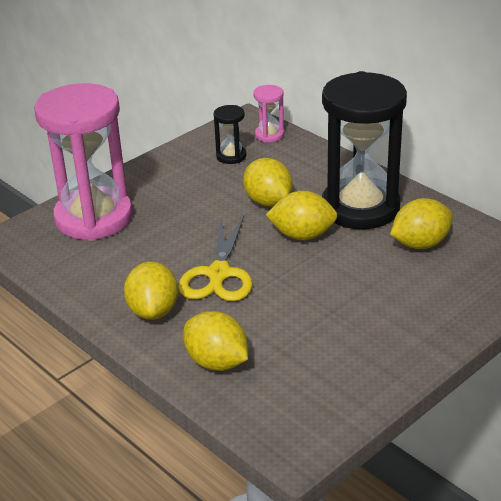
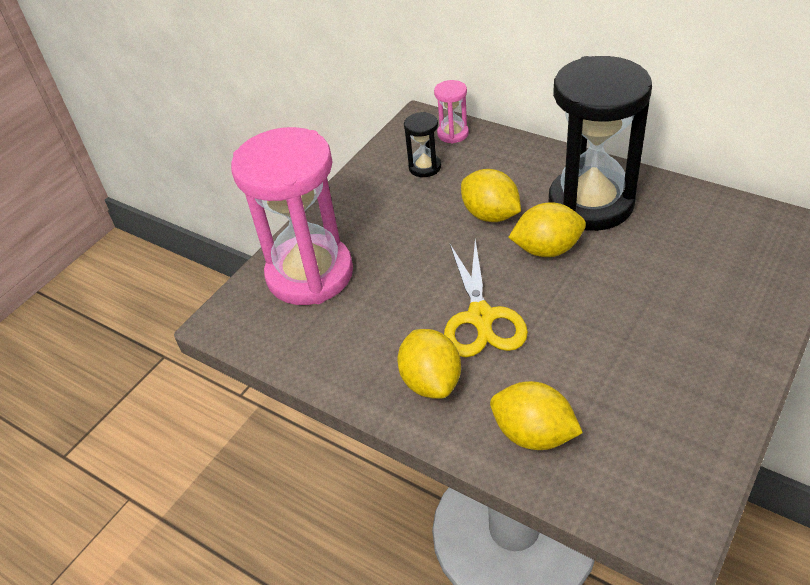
camera: 10 degrees left, 10 degrees up
(420, 244) = (674, 235): yellow lemon -> none

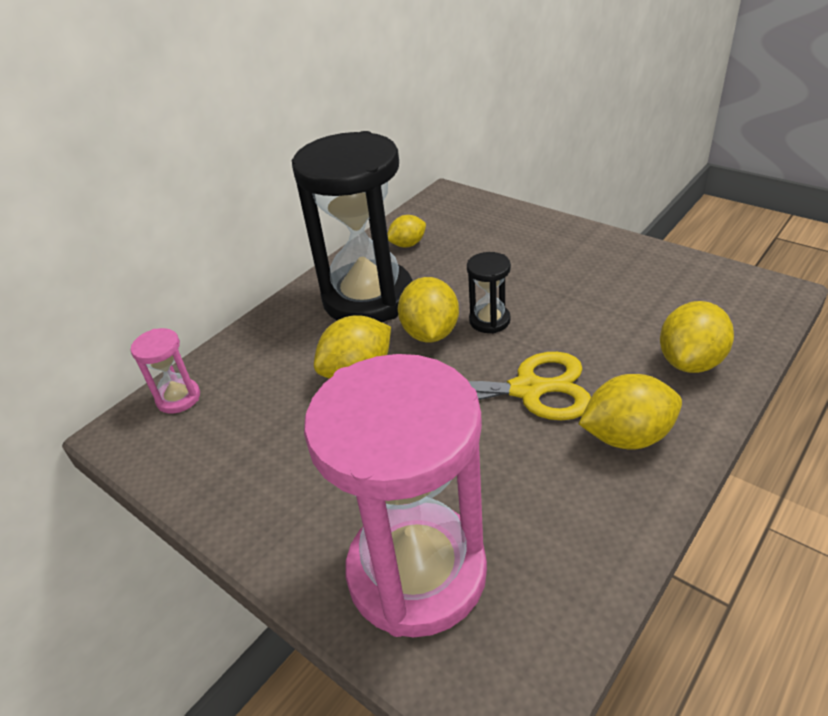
camera: 85 degrees left, 5 degrees down
(425, 167) = (233, 429): black hourglass -> black hourglass (489, 320)
(688, 214) = (407, 244): none -> yellow lemon

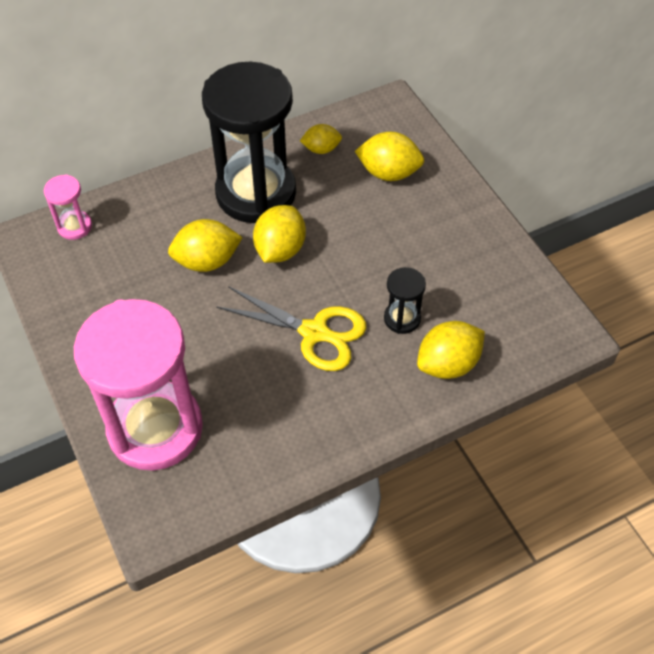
camera: 20 degrees right, 15 degrees up
(489, 320) = (331, 258): black hourglass -> black hourglass (402, 319)
(627, 436) = (352, 401): yellow lemon -> yellow lemon (389, 173)

